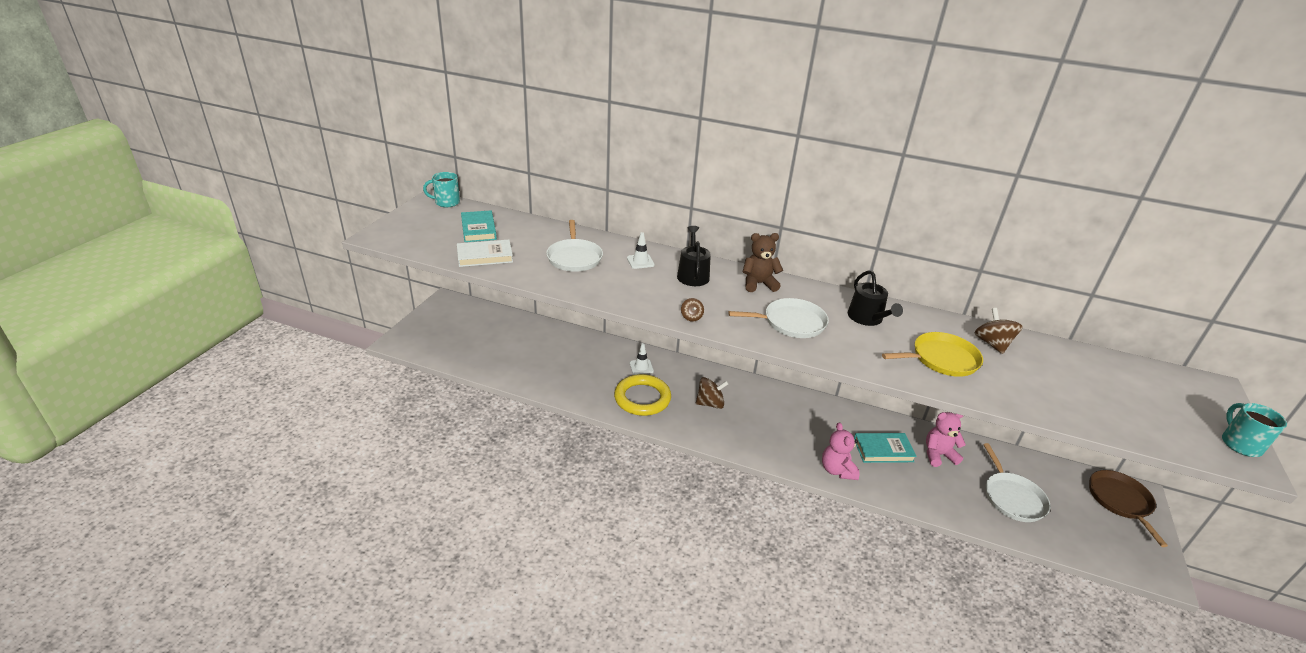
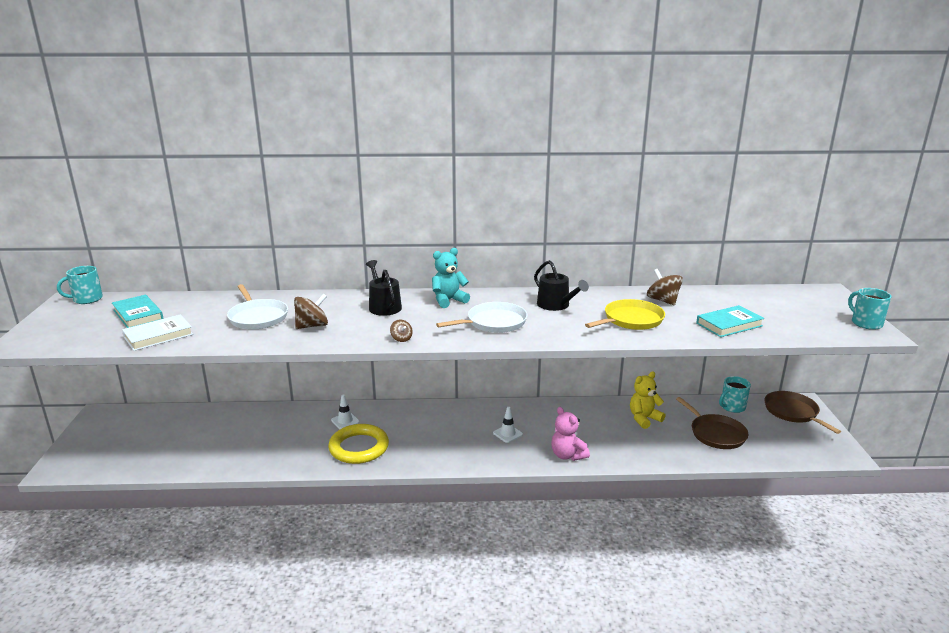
camera: 20 degrees left, 10 degrees down
(640, 261) = (327, 307): white traffic cone -> white traffic cone (507, 434)
(710, 403) = (427, 434): brown spinning top -> brown spinning top (312, 326)
(758, 284) = (448, 300): brown teddy bear -> turquoise teddy bear
(883, 450) = (598, 428): turquoise book -> turquoise book (729, 324)
(938, 455) = (644, 419): pink teddy bear -> yellow teddy bear
(1012, 497) = (715, 434): white pan -> brown pan
(1048, 472) = (732, 407): none -> turquoise mug

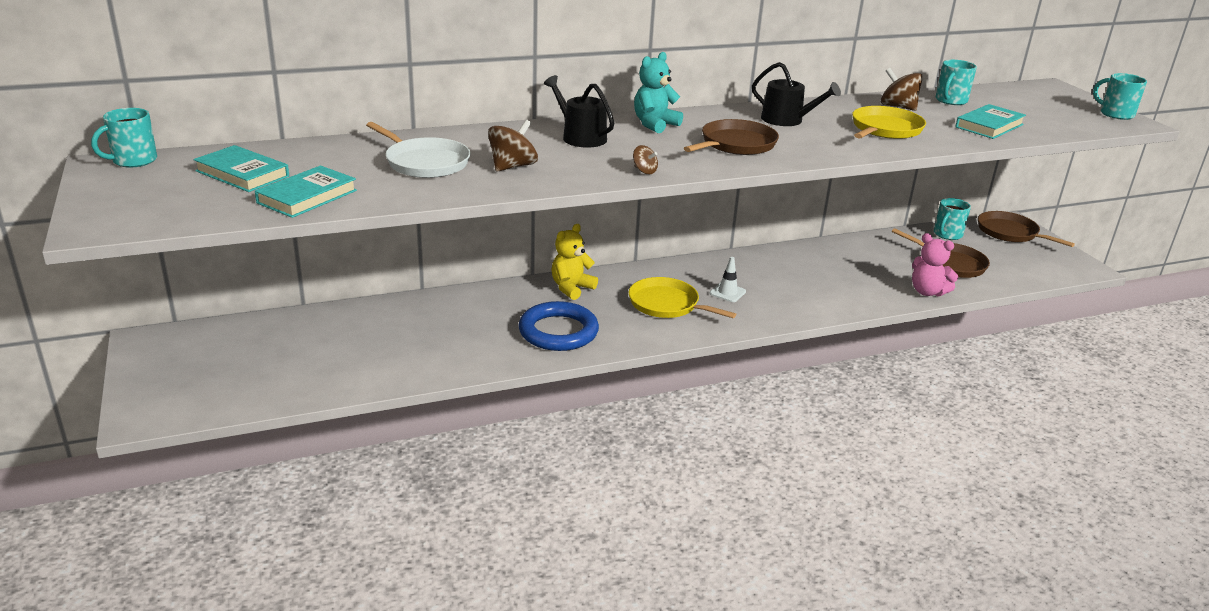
camera: 20 degrees left, 5 degrees up
(158, 336) = (307, 197): white book -> turquoise book
(345, 421) = (515, 304): white traffic cone -> none
(359, 447) = (558, 332): yellow ring -> blue ring
(454, 437) = (667, 304): none -> yellow pan
(493, 323) = (735, 144): white pan -> brown pan
(567, 455) = (812, 306): pink teddy bear -> pink teddy bear (927, 292)
(644, 419) = (866, 257): yellow teddy bear -> yellow teddy bear (571, 288)
(716, 298) = (950, 101): none -> turquoise mug

